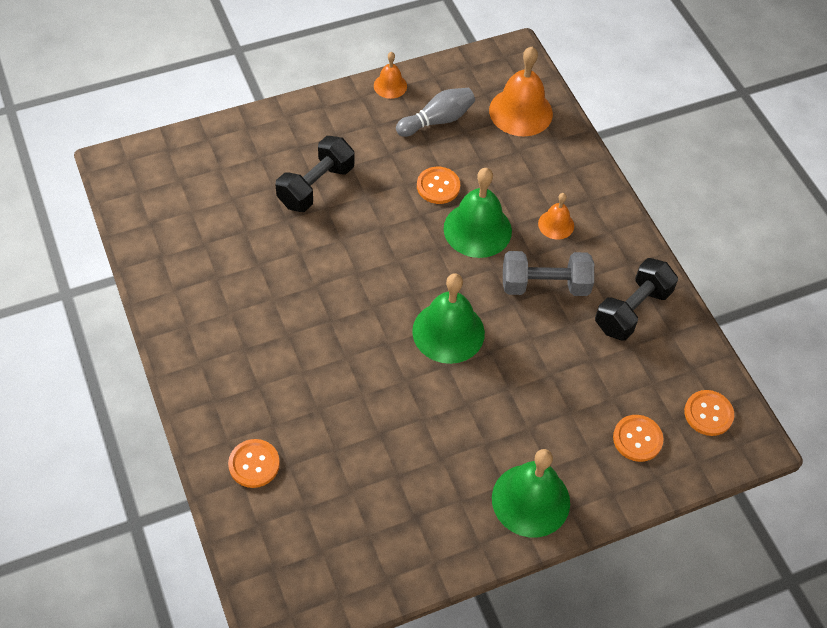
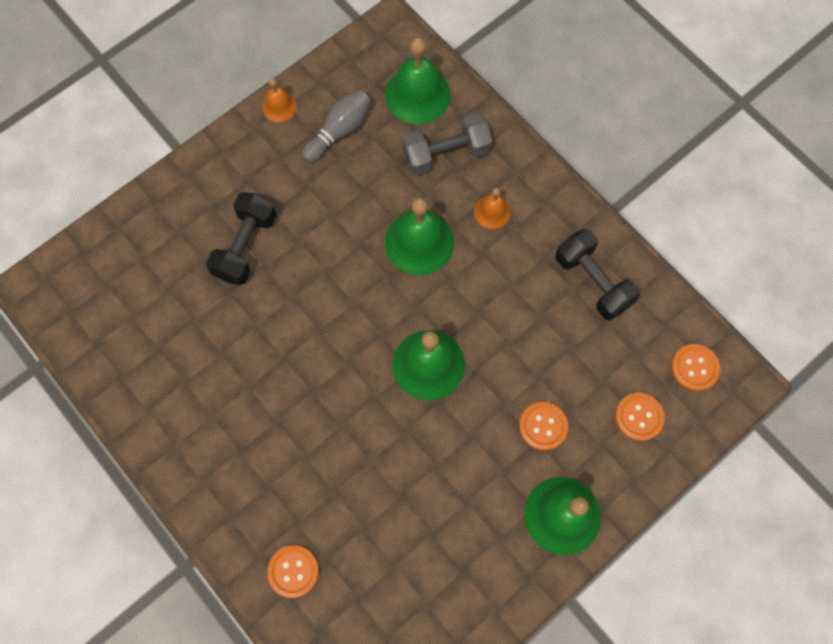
camera: 15 degrees left, 15 degrees up
(438, 186) = (365, 206): orange button -> orange button (543, 426)
(520, 111) = (417, 94): orange bell -> green bell
(545, 285) = (503, 282): grey dumbbell -> grey dumbbell (446, 154)
(632, 310) = (592, 281): black dumbbell -> black dumbbell turned 60 degrees counterclockwise

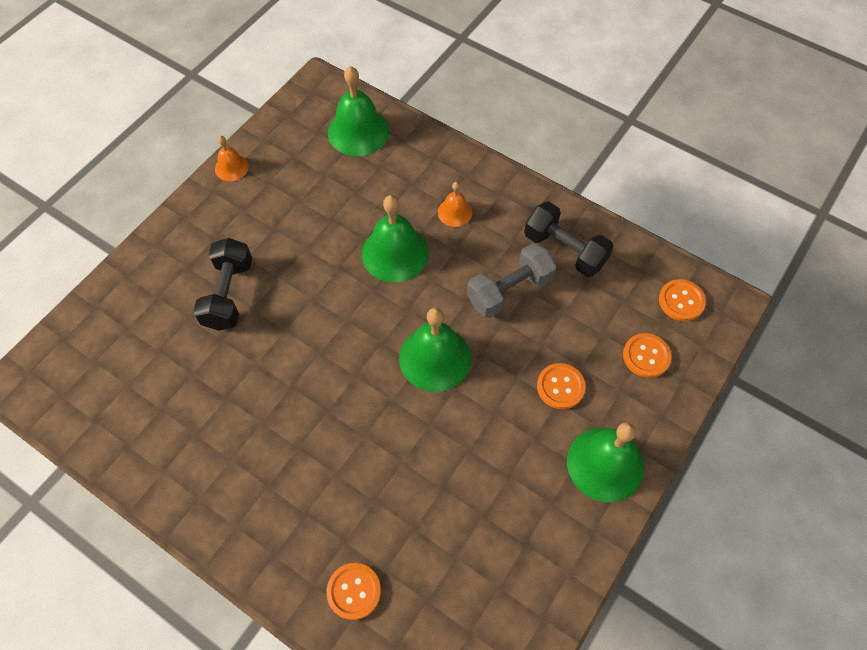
camera: 15 degrees left, 10 degrees down
(339, 131) = (294, 176): grey bowling pin -> none
(446, 154) = (398, 174): grey dumbbell -> grey dumbbell (509, 290)

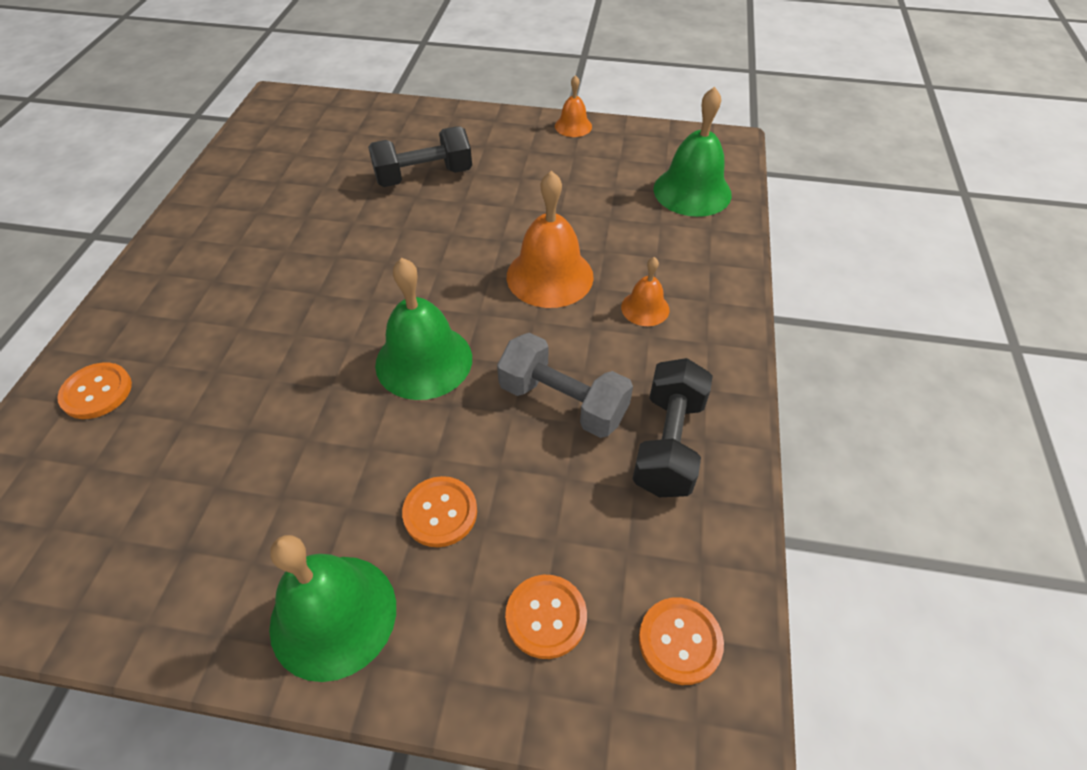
camera: 65 degrees right, 10 degrees down
(395, 253) = (549, 276): green bell -> orange bell

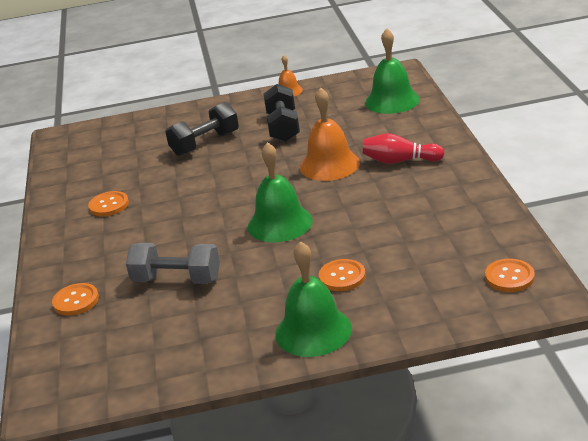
camera: 15 degrees left, 20 degrees down
(546, 617) = (432, 292): orange button -> orange button (109, 205)
(563, 402) = (380, 213): grey dumbbell -> grey dumbbell (177, 280)
(645, 308) = (400, 161): orange bell -> red bowling pin
(668, 444) = (454, 210): black dumbbell -> black dumbbell (283, 127)

